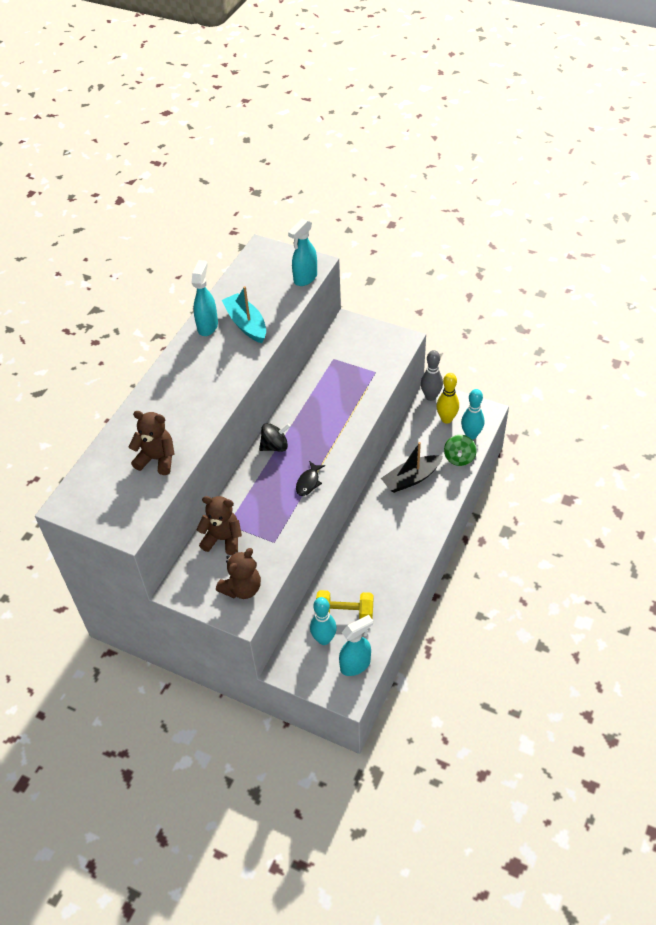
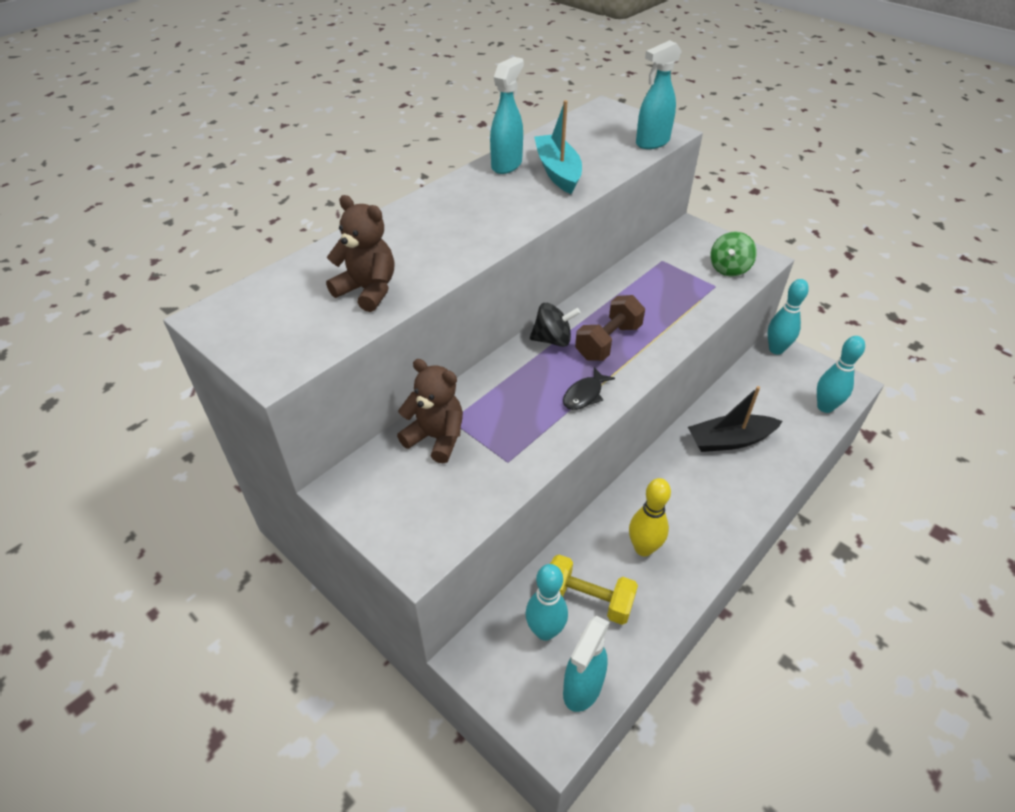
camera: 15 degrees right, 5 degrees down
(242, 588) = (435, 515): brown teddy bear -> none
(313, 438) = (608, 342): none -> brown dumbbell
(355, 664) = (582, 688): turquoise spray bottle -> turquoise spray bottle turned 135 degrees clockwise
(430, 397) = (776, 349): grey bowling pin -> turquoise bowling pin
(446, 419) = (793, 380): yellow bowling pin -> yellow bowling pin (643, 548)
(459, 458) = (803, 431): green spinning top -> green spinning top (729, 269)

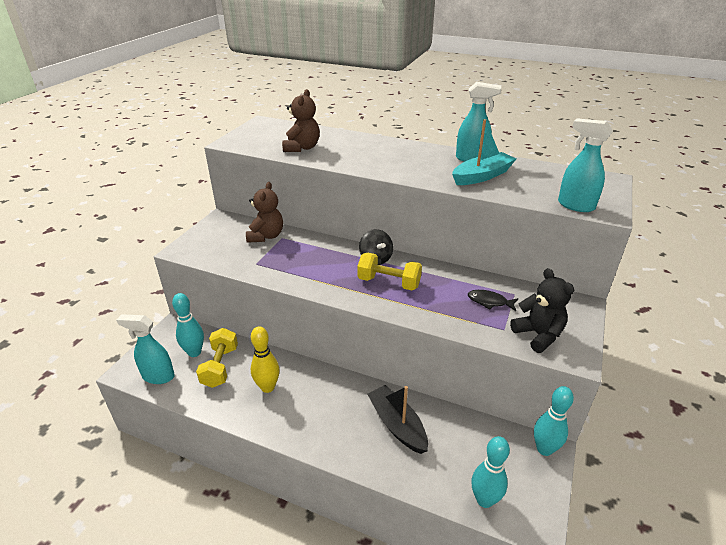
camera: 70 degrees right, 10 degrees down
(584, 395) = (327, 282): black fish -> black fish (489, 302)
(608, 342) = (389, 283): brown dumbbell -> yellow dumbbell
(729, 269) = (538, 335): green spinning top -> black teddy bear

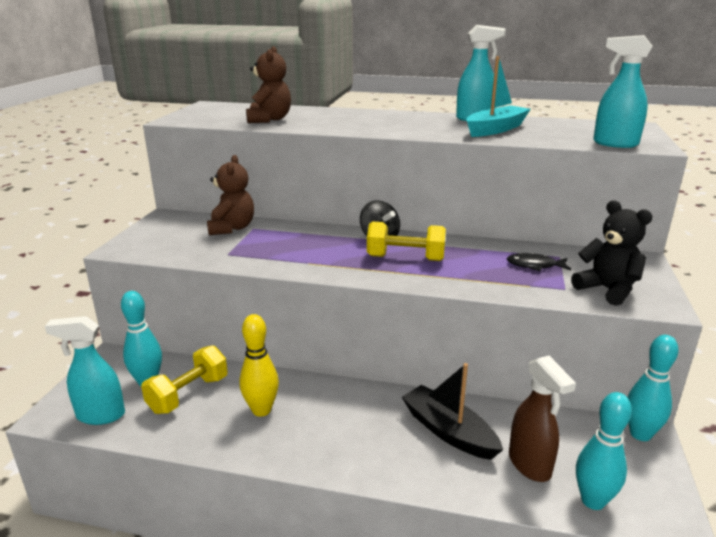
camera: 10 degrees left, 10 degrees down
(220, 367) = (188, 394): yellow dumbbell -> yellow dumbbell turned 45 degrees clockwise
(448, 463) = (530, 465): none -> brown spray bottle

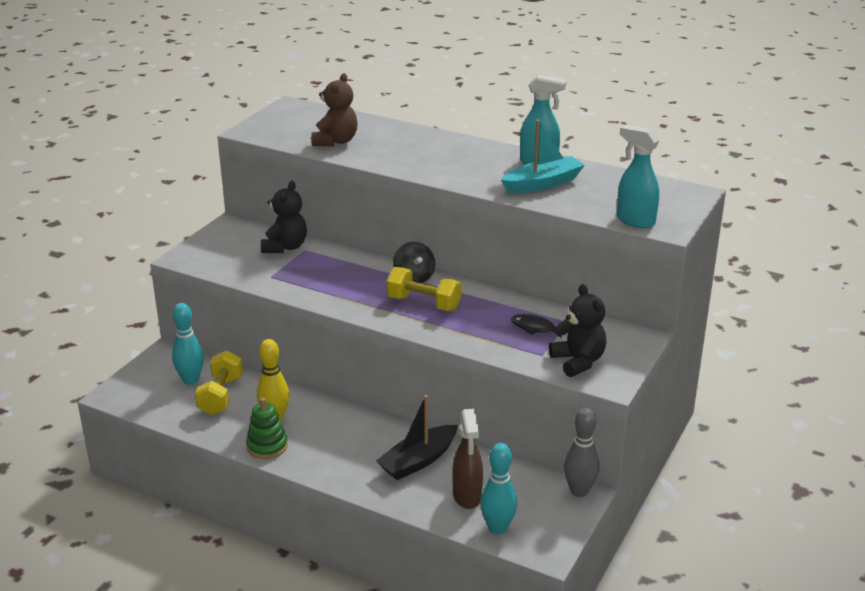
camera: 15 degrees right, 5 degrees up
(100, 415) = (148, 401): turquoise spray bottle -> none
(188, 394) = (220, 396): yellow dumbbell -> yellow dumbbell turned 45 degrees counterclockwise
(231, 228) = (285, 247): brown teddy bear -> black teddy bear
(265, 446) = (267, 446): none -> green stacking toy
(448, 431) = (418, 461): black boat -> black boat turned 105 degrees counterclockwise
(640, 434) = (579, 491): turquoise bowling pin -> grey bowling pin

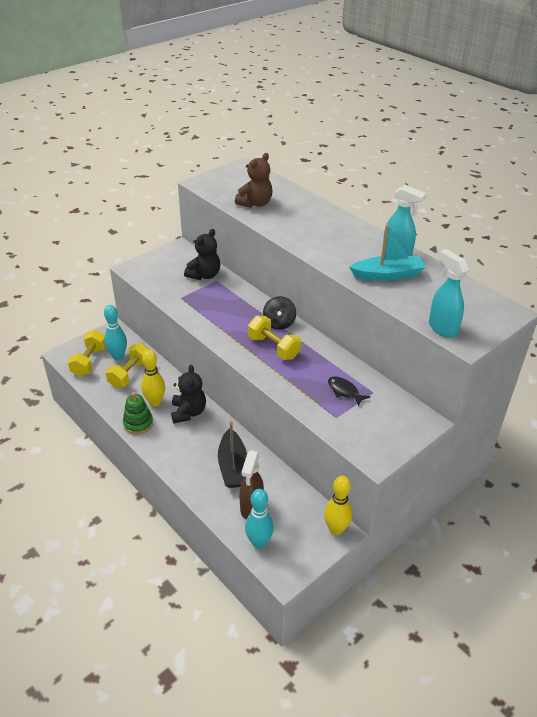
camera: 20 degrees right, 10 degrees up
(154, 394) = (89, 361): none -> yellow dumbbell
(418, 461) = (233, 466): black boat -> black boat turned 75 degrees counterclockwise
(578, 361) = (360, 431): black teddy bear -> black teddy bear (188, 412)
(579, 491) = (336, 529): grey bowling pin -> yellow bowling pin

